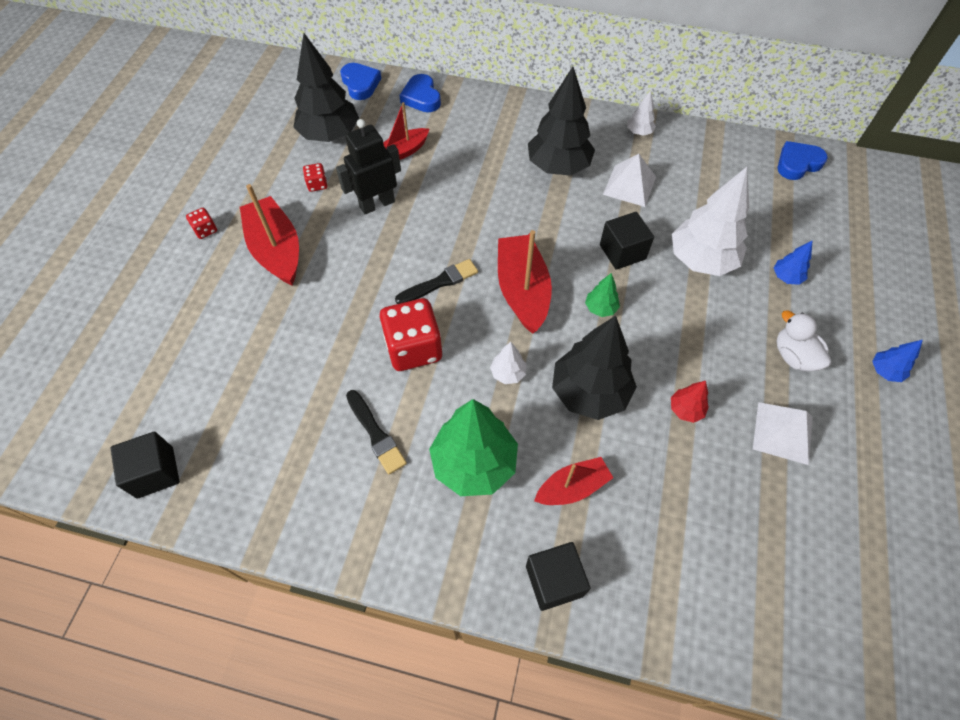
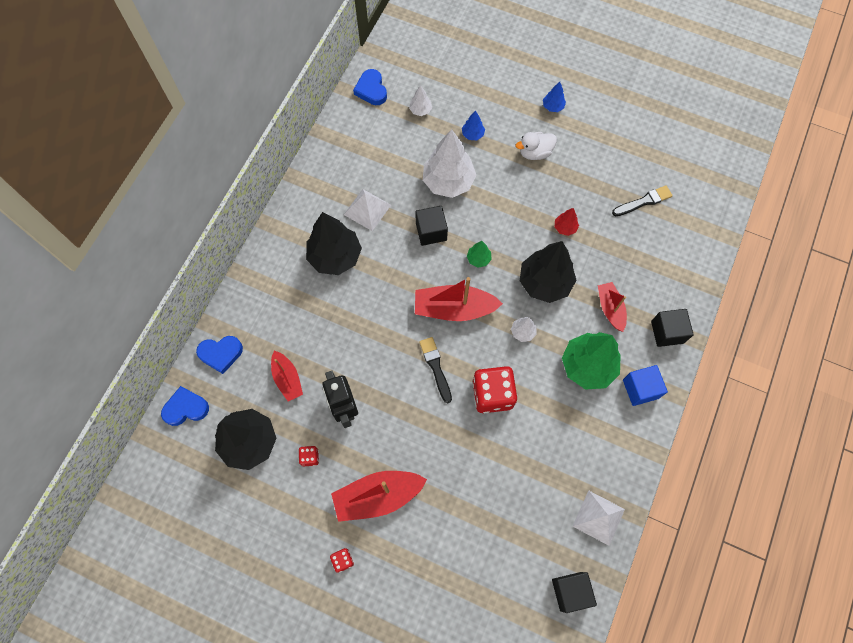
camera: 80 degrees left, 10 degrees up
(376, 434) = (558, 429): black brush -> black brush (643, 201)
(451, 544) = (640, 389): none -> blue cube
(639, 132) = (311, 187): white tree -> white tree (420, 110)
(782, 433) = (587, 178): white pyramid -> white pyramid (598, 517)

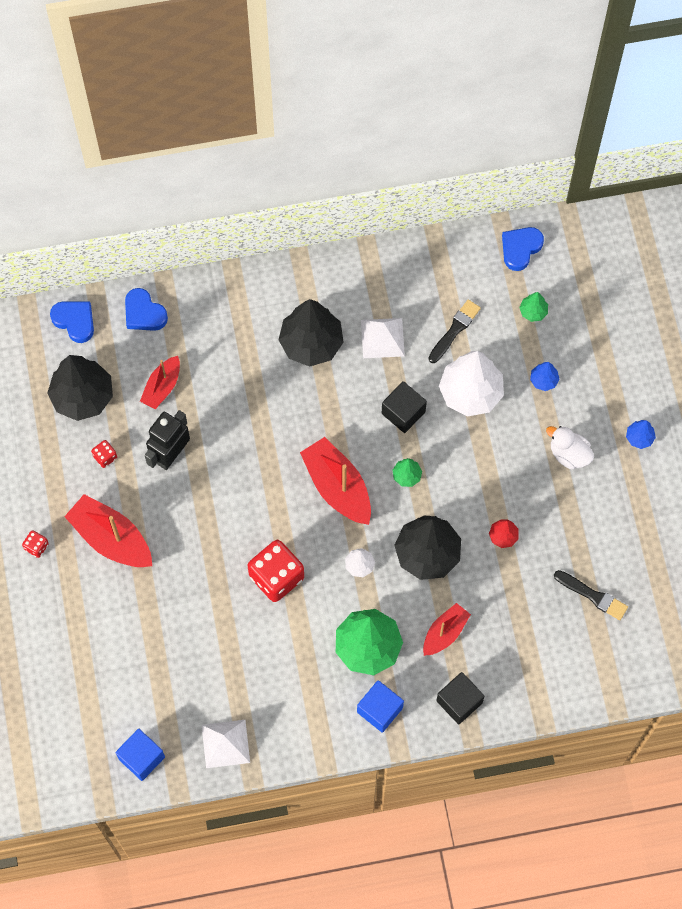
camera: 55 degrees right, 0 degrees up
(420, 110) = (533, 312): white tree -> green tree
(435, 367) = (266, 509): black brush -> black brush (454, 330)
(570, 591) = (141, 758): black cube -> blue cube

